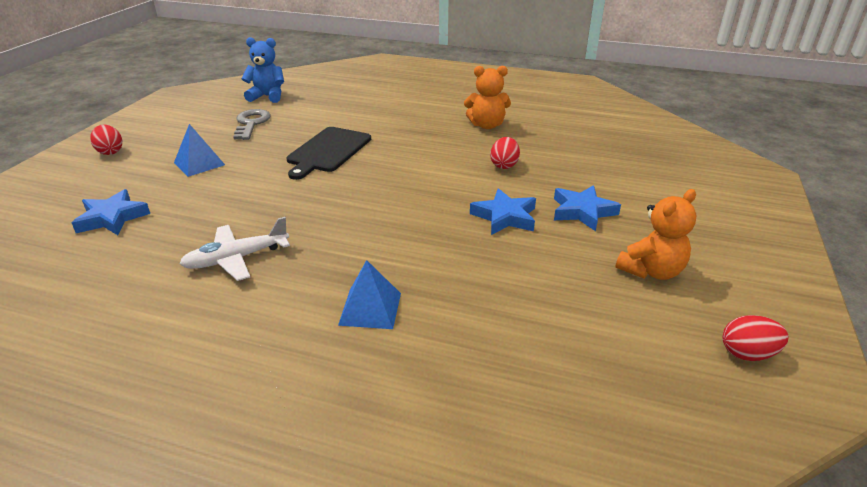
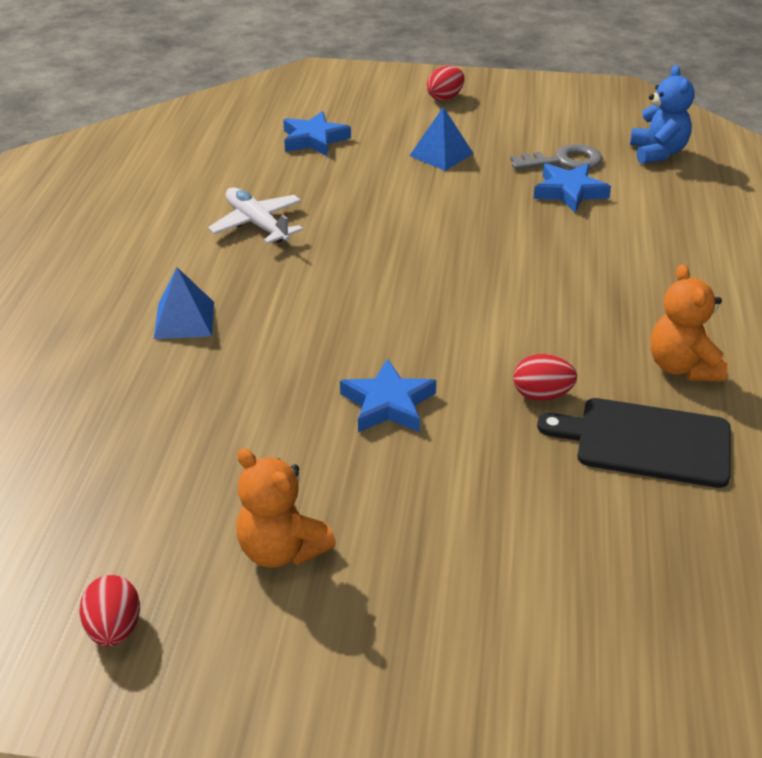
camera: 80 degrees right, 5 degrees up
(328, 151) = (513, 233): black cutting board -> black cutting board (646, 442)
(582, 211) = (425, 482): blue star -> blue star (569, 192)

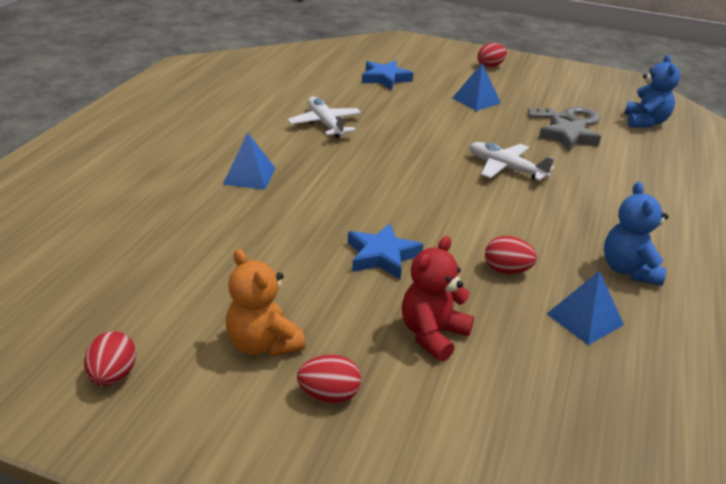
camera: 10 degrees right, 5 degrees down
(381, 599) = (329, 395): none -> red egg
(478, 497) = (432, 334): none -> red teddy bear
(504, 251) = (505, 168): none -> white plane
(569, 192) = (568, 137): blue star -> grey star
(646, 442) = (584, 319): black cutting board -> blue pyramid
(682, 367) = (629, 270): orange teddy bear -> blue teddy bear

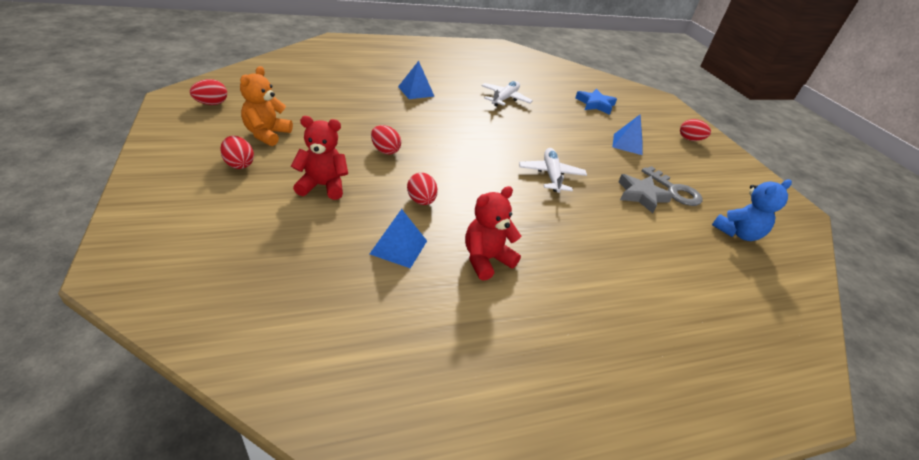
camera: 50 degrees right, 5 degrees up
(382, 256) = (385, 151): blue star -> red egg
(629, 270) = (486, 259): blue teddy bear -> red teddy bear

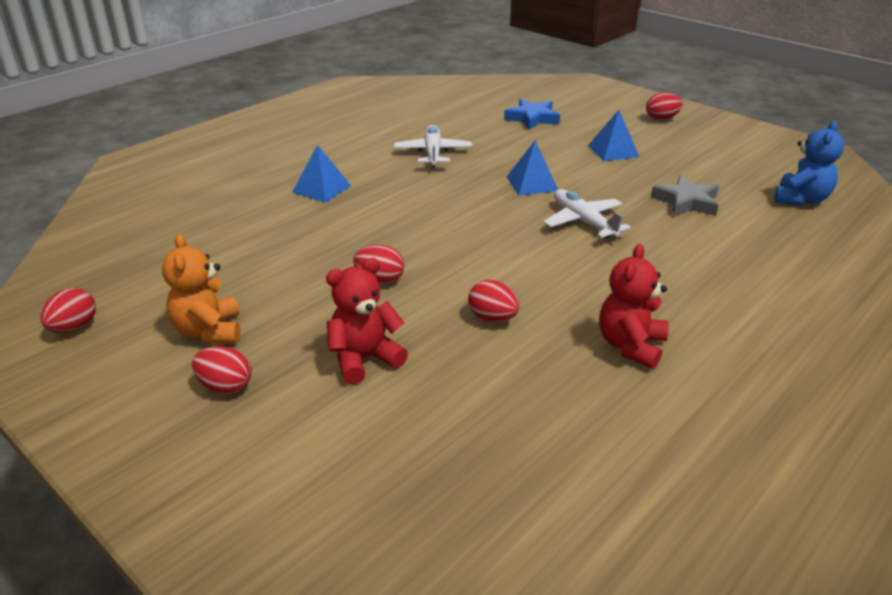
camera: 25 degrees left, 5 degrees down
(398, 247) = (533, 381): blue pyramid -> blue pyramid (532, 183)
(675, 190) = (708, 181): grey key -> none

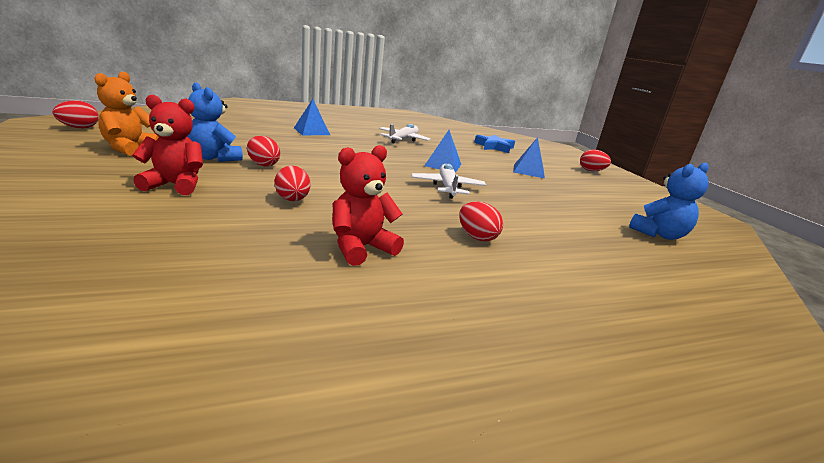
camera: 25 degrees right, 10 degrees down
(225, 387) = (80, 166): red egg -> red egg (476, 237)
(318, 296) = (214, 158): none -> blue teddy bear
(686, 202) = (547, 204): grey star -> none

